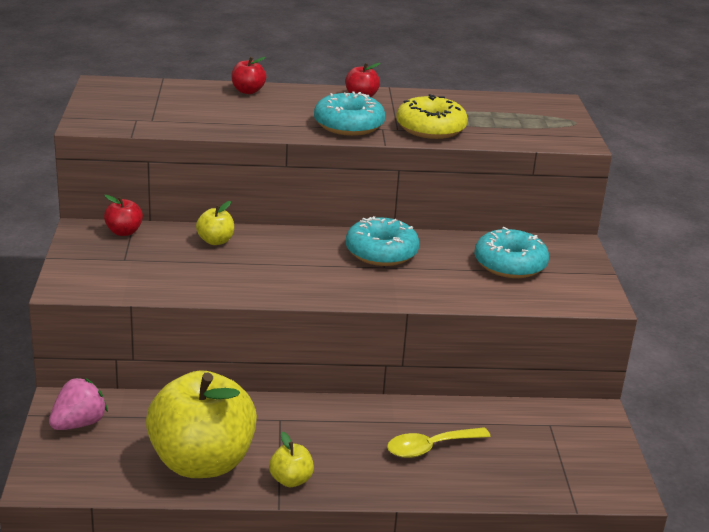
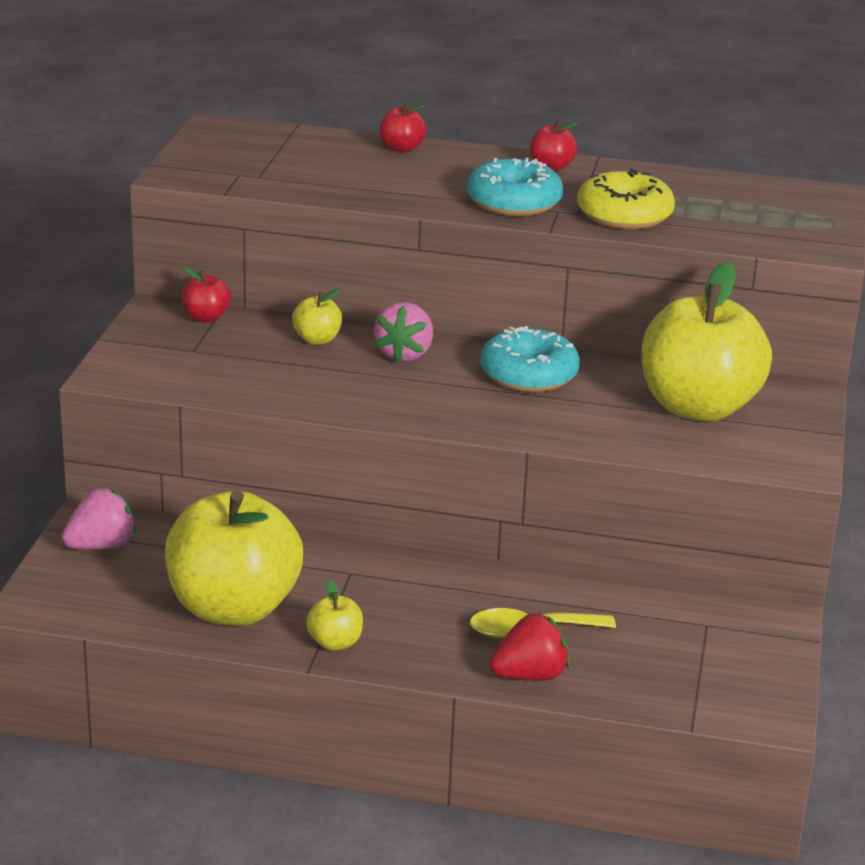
camera: 15 degrees right, 0 degrees up
(285, 246) = (404, 354): none -> pink strawberry
(445, 485) = (530, 676): none -> red strawberry
(510, 264) = (698, 407): turquoise donut -> yellow apple

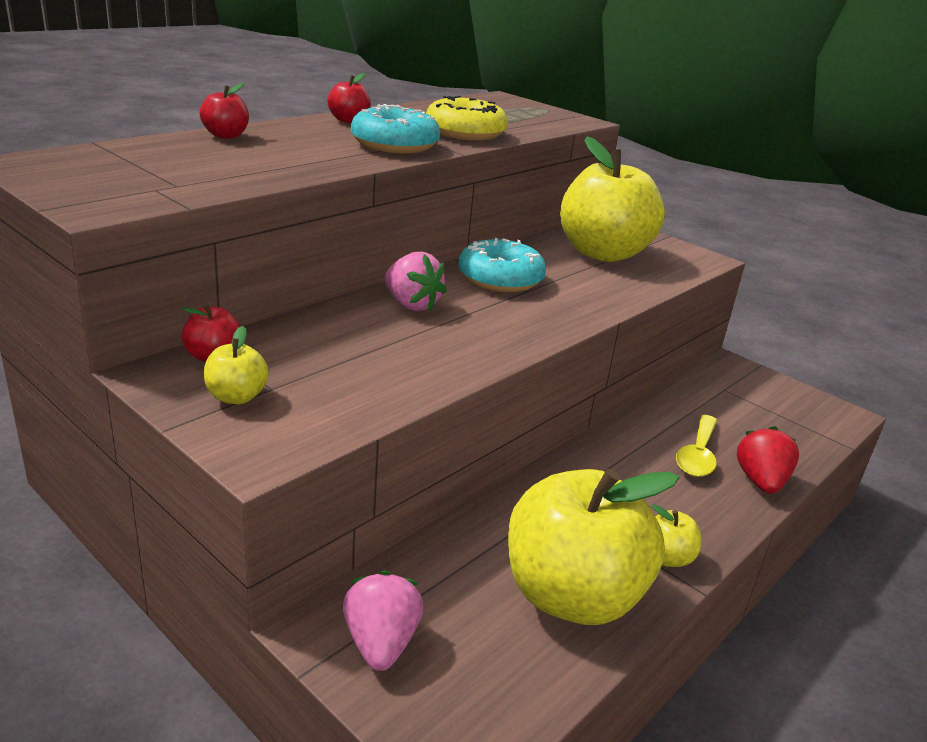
camera: 60 degrees left, 0 degrees up
(317, 339) = (336, 326): yellow apple -> yellow apple (236, 397)

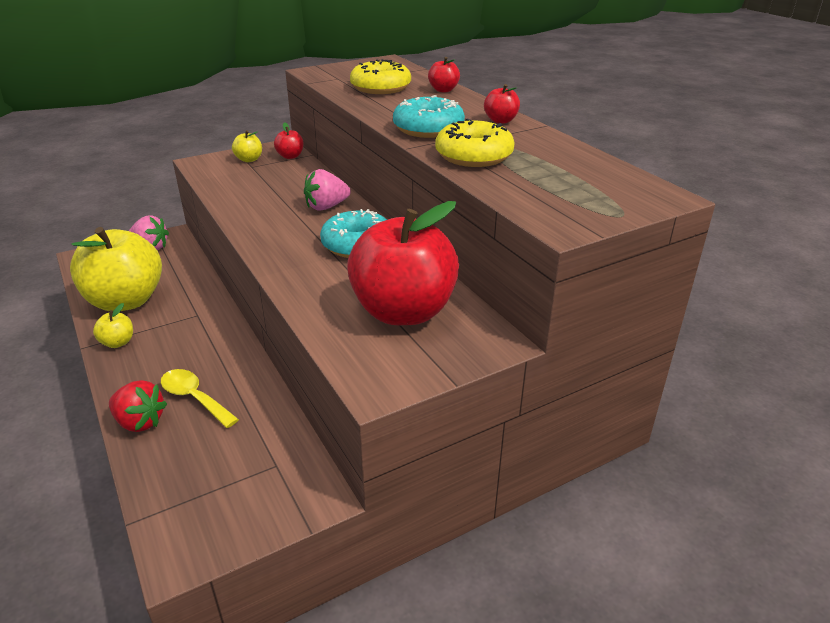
camera: 110 degrees right, 5 degrees up
(219, 163) = (380, 88): none -> yellow donut
(603, 253) = (403, 311): yellow apple -> red apple

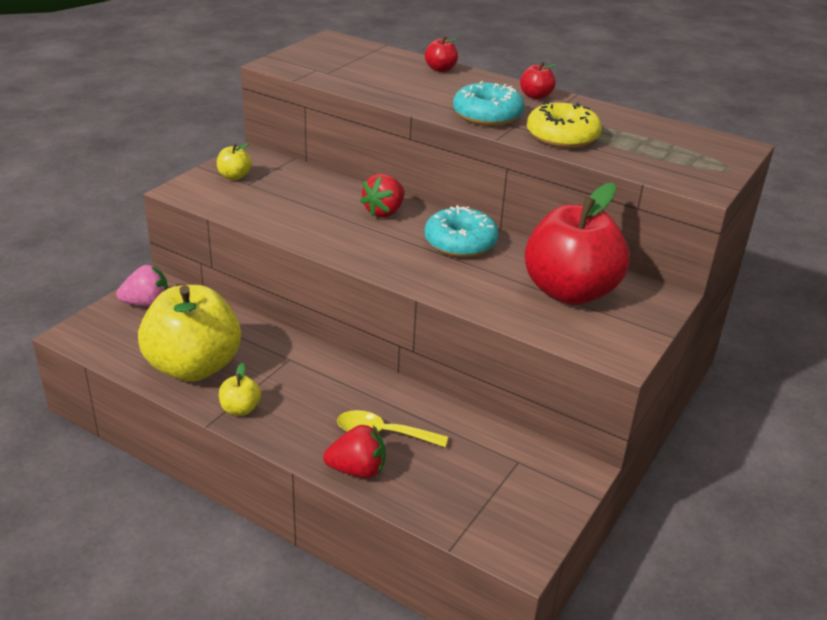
camera: 30 degrees left, 0 degrees up
(290, 156) = (274, 164): red apple -> none
(326, 207) = (384, 212): pink strawberry -> red strawberry
(380, 88) = (378, 75): yellow donut -> none

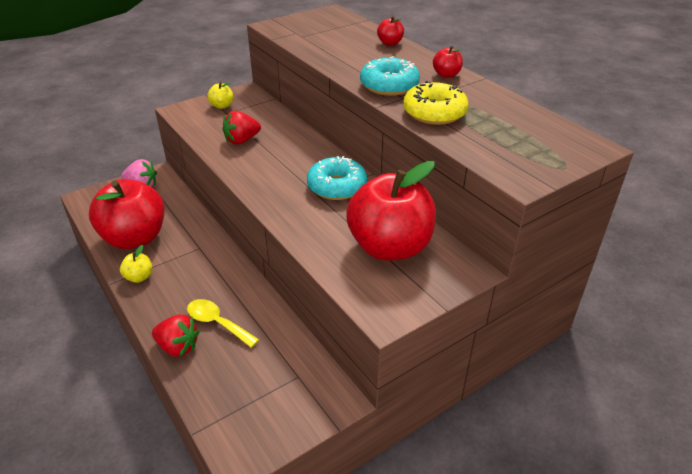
camera: 25 degrees right, 5 degrees up
(194, 367) = (135, 238): yellow apple -> red apple
(384, 212) = (301, 151): red strawberry -> red strawberry (242, 140)

